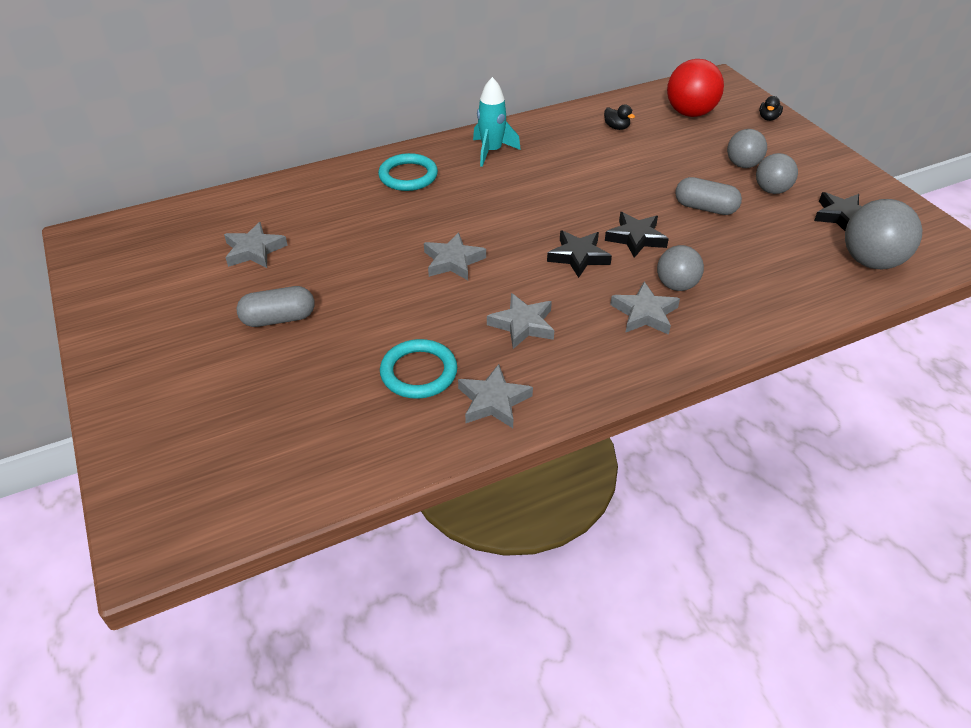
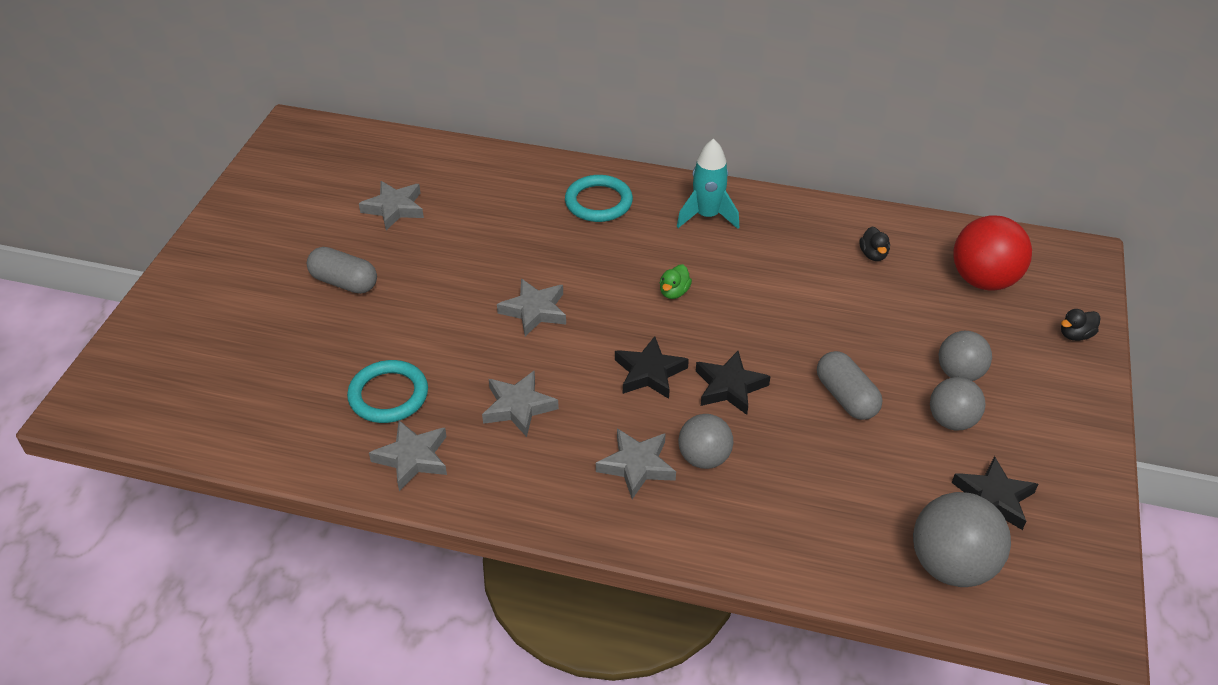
camera: 40 degrees right, 0 degrees up
(530, 203) = (674, 292): none -> green duck

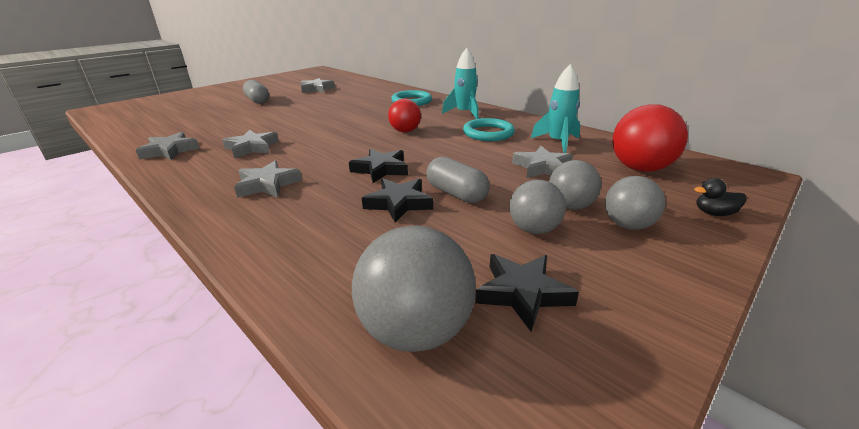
camera: 30 degrees right, 15 degrees down
(388, 395) = (205, 131): turquoise ring -> turquoise ring (488, 133)
(534, 311) = (321, 122): grey star -> grey star (542, 167)
(649, 372) = (342, 153): black star -> black star (399, 203)
(674, 292) = (405, 131): green duck -> red ball
(704, 458) = (313, 193): grey ball -> grey ball (627, 225)
(846, 397) = (456, 194): grey capsule -> grey capsule turned 45 degrees counterclockwise
(873, 255) = (557, 143): black duck -> turquoise rocket

